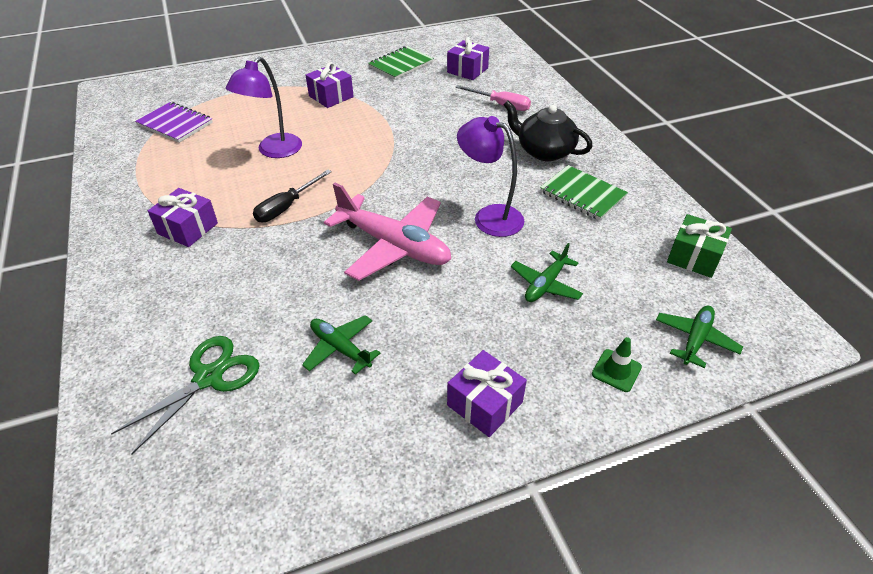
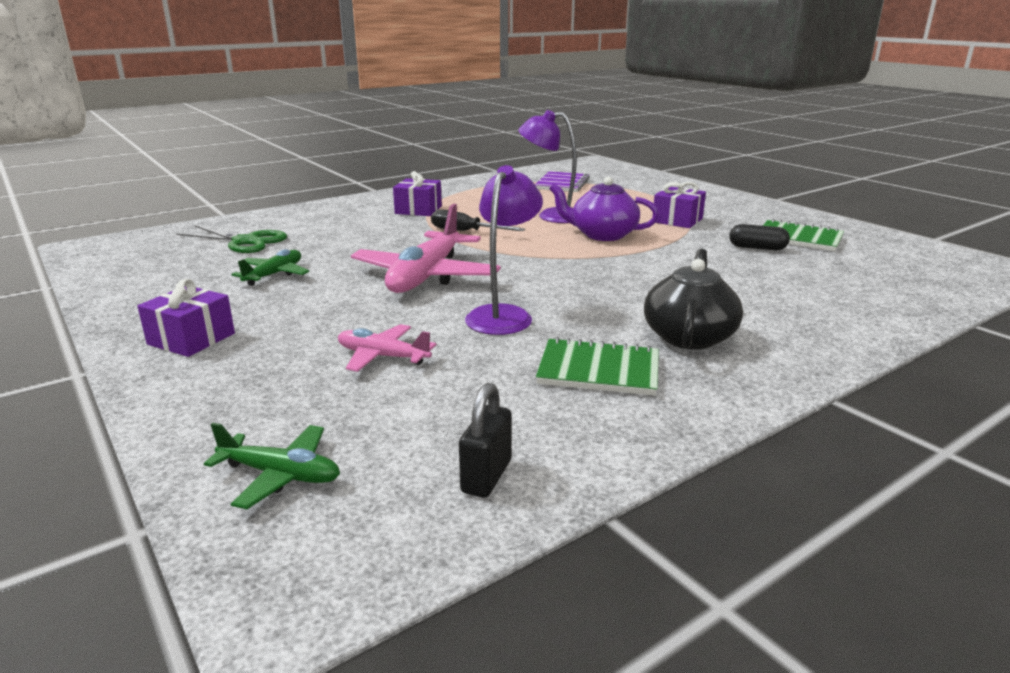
camera: 75 degrees right, 20 degrees down
(343, 137) = (602, 235): none -> purple teapot
(411, 85) = (757, 248): none -> black capsule
(467, 70) = (847, 271): purple gift -> none
(501, 105) = (780, 299): pink screwdriver -> none
(545, 284) = (382, 356): green plane -> pink plane
(582, 194) = (598, 370): green notebook -> green notebook turned 75 degrees clockwise
(616, 370) = (226, 410): green traffic cone -> none
(694, 257) = (486, 476): green gift -> black padlock

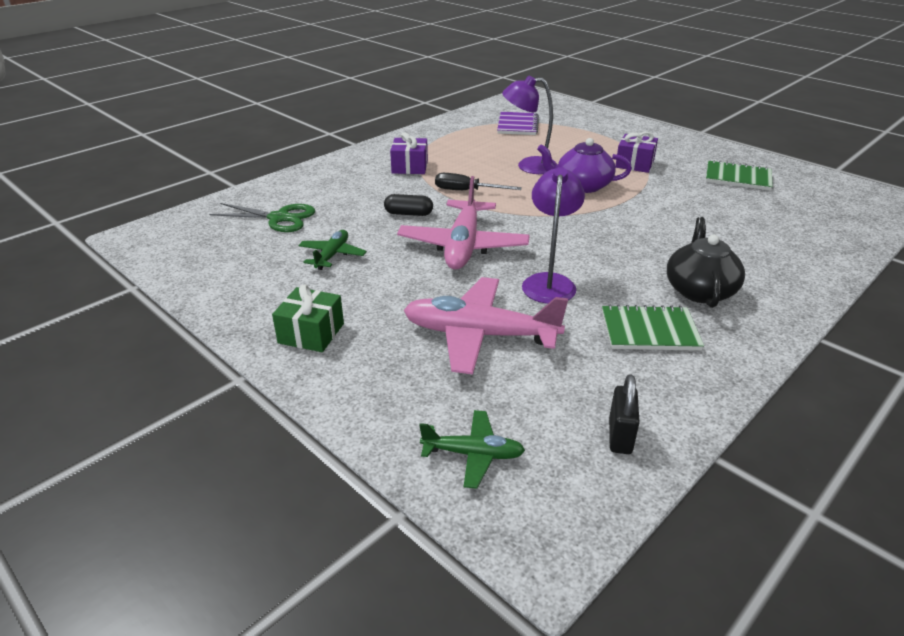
camera: 10 degrees left, 10 degrees up
(191, 339) = (311, 333): purple gift -> green gift
(382, 356) = (479, 335): pink plane -> pink plane, size x1.89
(757, 248) = (710, 191): black capsule -> black capsule (408, 214)

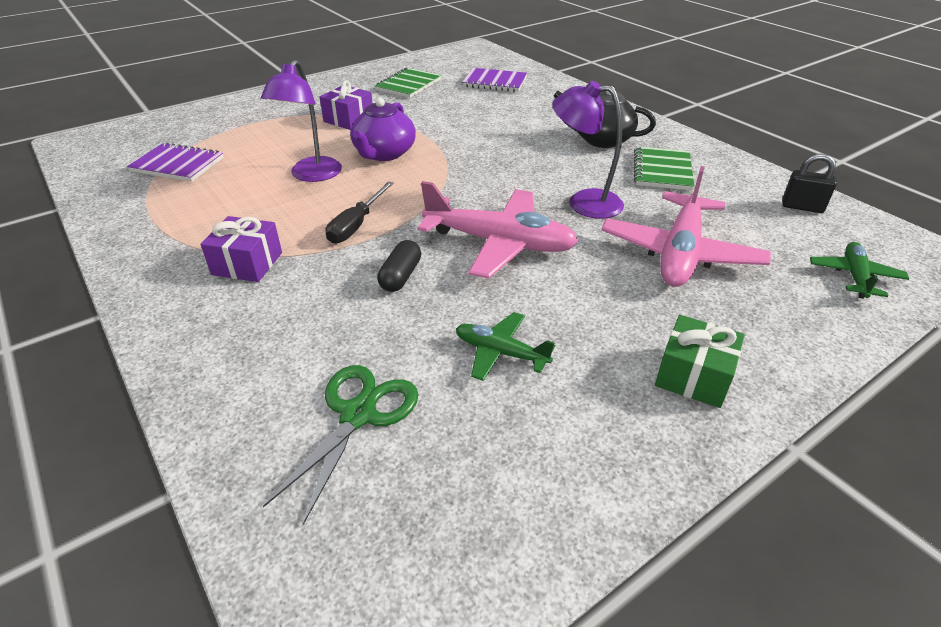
camera: 80 degrees left, 5 degrees up
(798, 219) = (495, 82): none -> purple notebook

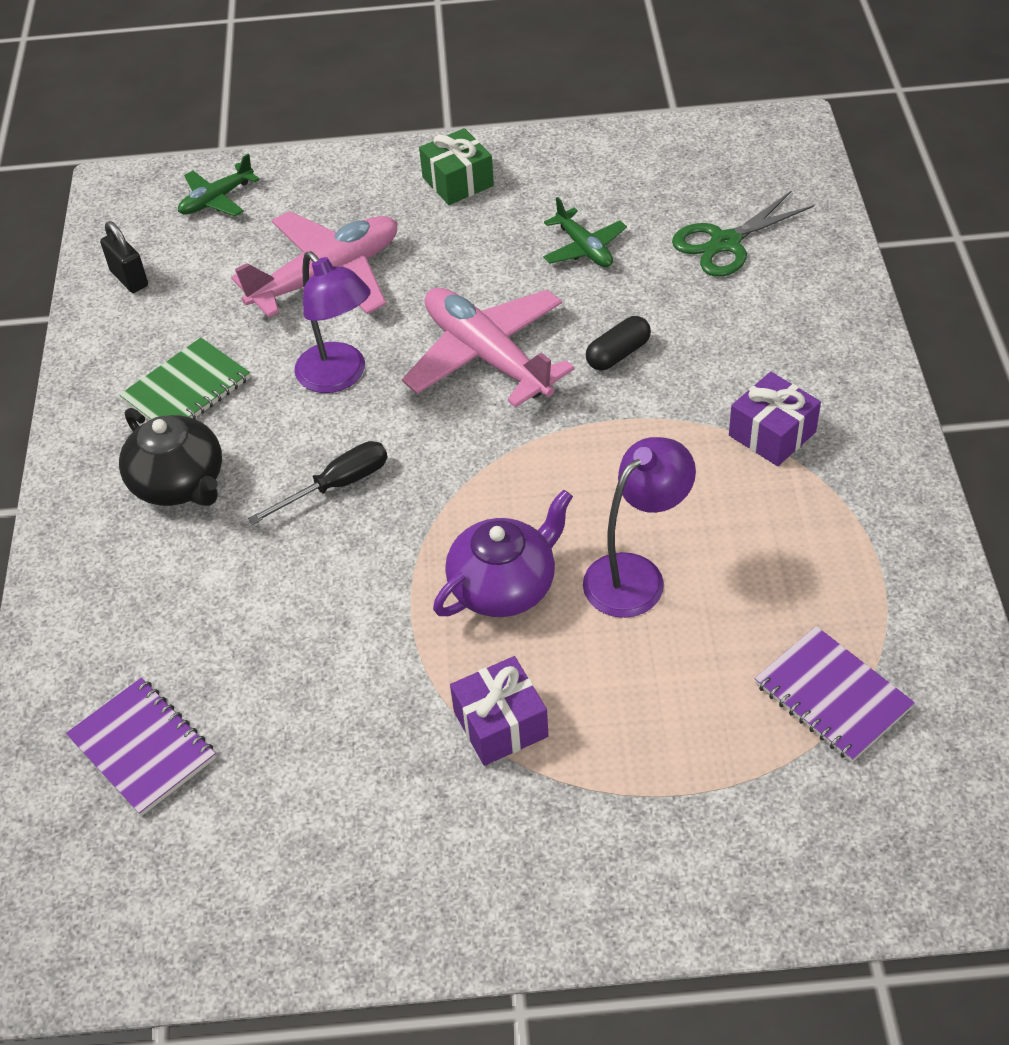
camera: 145 degrees left, 10 degrees up
(356, 225) = (624, 446): black screwdriver -> black screwdriver (337, 485)
(408, 85) = (307, 821): green notebook -> none

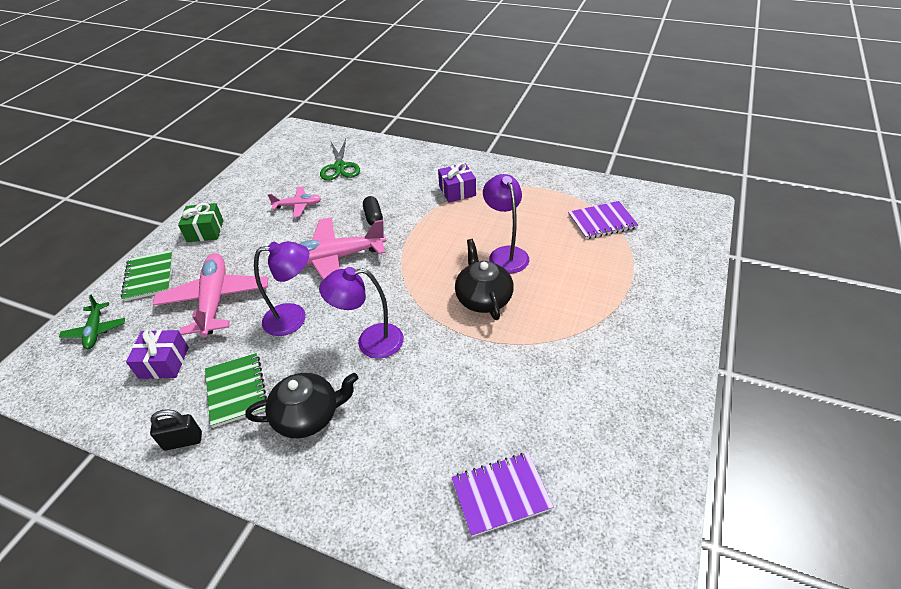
camera: 65 degrees left, 5 degrees down
(129, 278) = (110, 394): black padlock -> black padlock (183, 441)
(334, 185) = (149, 277): none -> green notebook
(337, 485) = (370, 342): black screwdriver -> purple lamp
(500, 724) = (565, 326): purple gift -> purple gift (164, 362)
(504, 586) = (483, 298): purple teapot -> black teapot
(584, 248) = (298, 206): green plane -> pink plane

